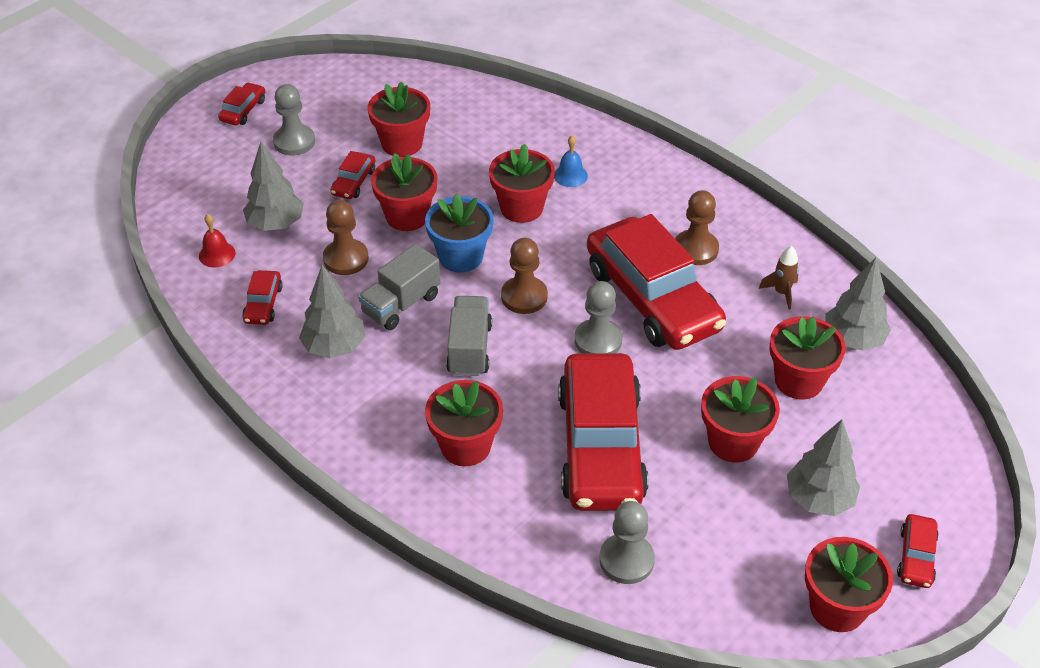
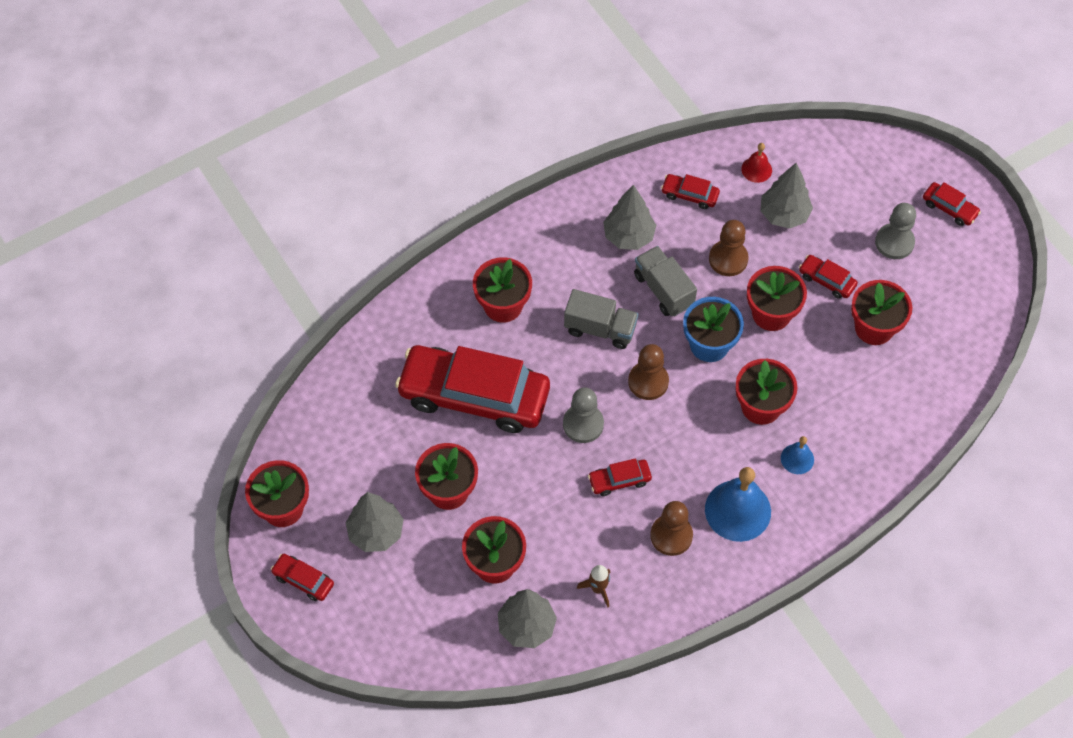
camera: 105 degrees right, 15 degrees up
(626, 560) = (368, 384): grey pawn -> none
(645, 207) = (738, 510): none -> blue bell
(652, 298) = (619, 480): red car -> red car, size x0.41

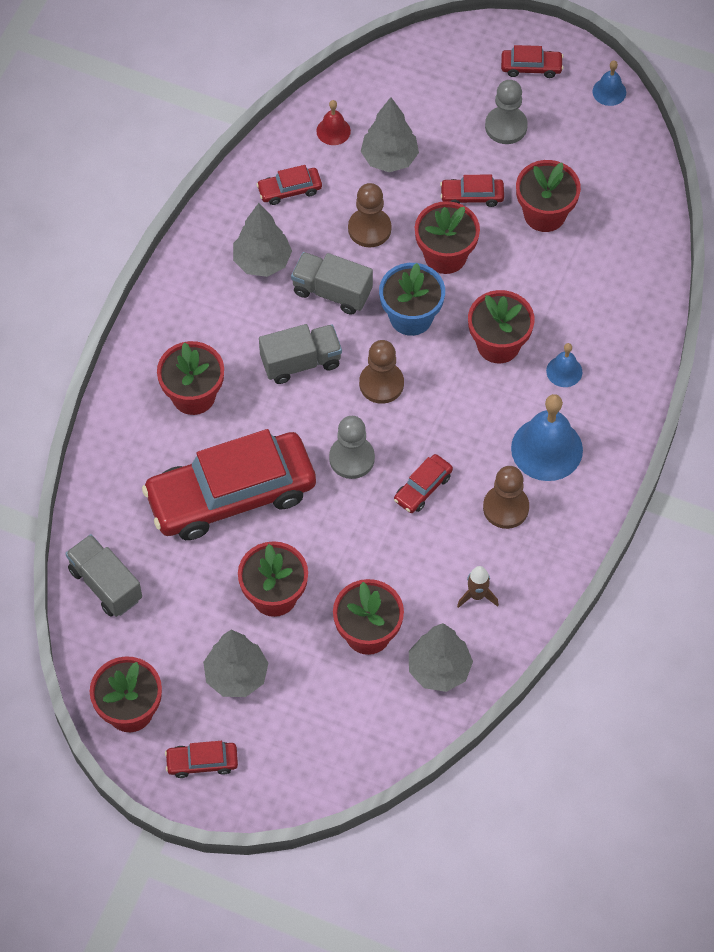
camera: 35 degrees left, 0 degrees up
(336, 405) = (105, 584): none -> grey truck
(999, 262) = (609, 92): none -> blue bell

